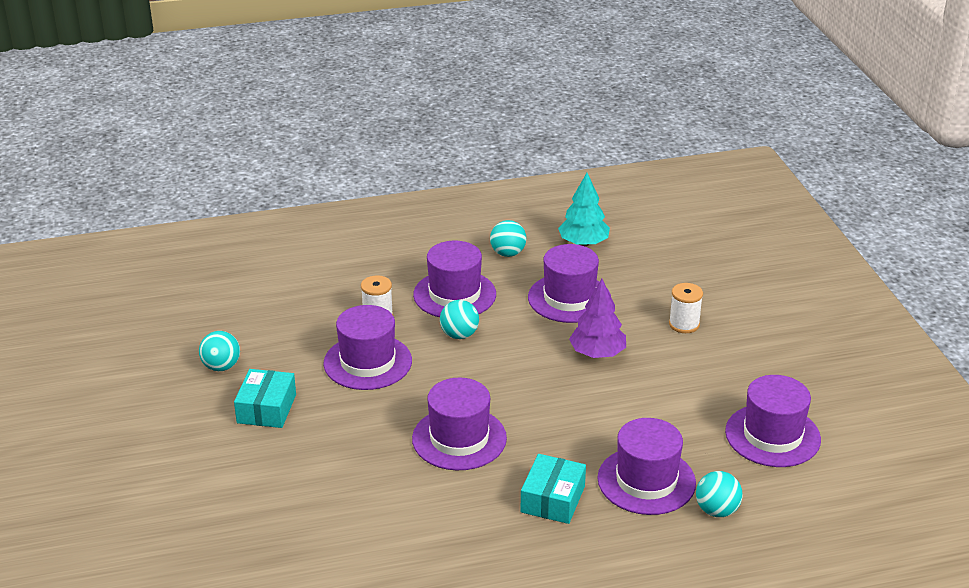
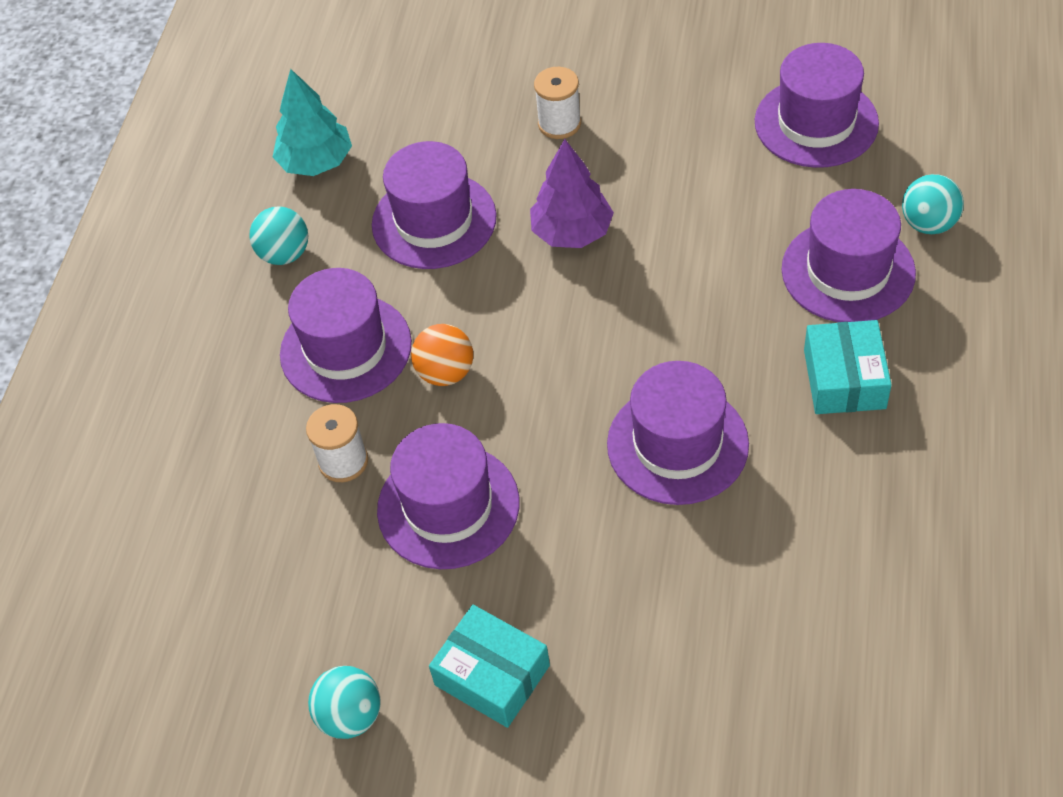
camera: 60 degrees left, 20 degrees up
(459, 335) = (446, 372): turquoise ball -> orange ball
(553, 499) = (844, 379): turquoise box -> turquoise box turned 45 degrees clockwise

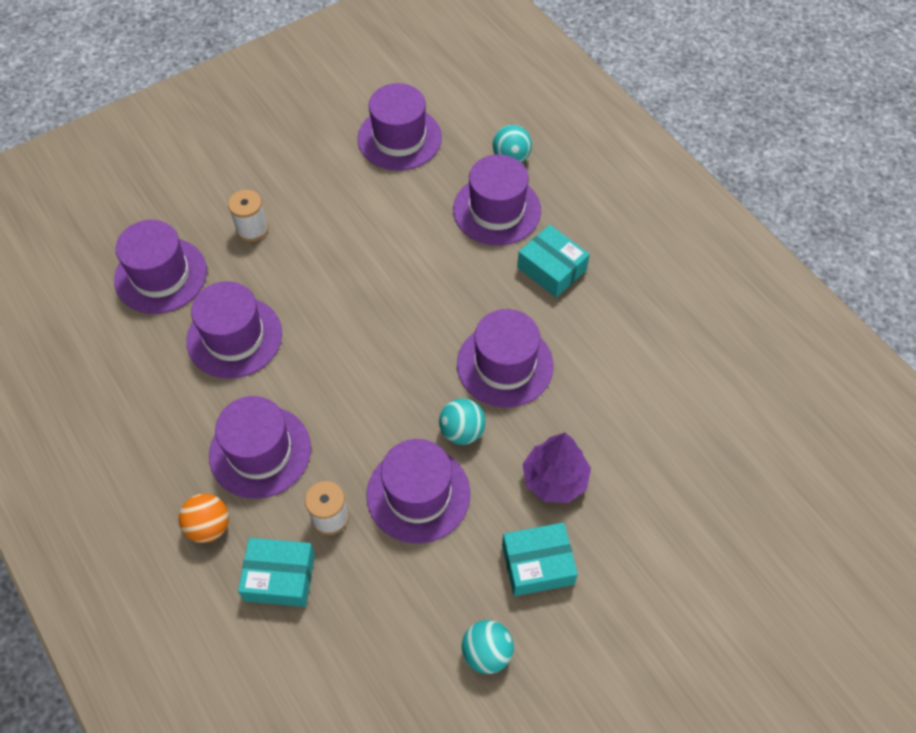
camera: 50 degrees left, 5 degrees up
(243, 480) = (280, 577): none -> turquoise box
(285, 254) = (157, 423): turquoise ball -> turquoise ball (462, 431)
(316, 162) = (116, 352): turquoise tree -> none
(427, 114) = (161, 275): none -> purple hat
(446, 372) = (337, 420): orange ball -> orange ball (209, 526)
(572, 232) = (326, 288): purple tree -> purple tree (555, 479)

